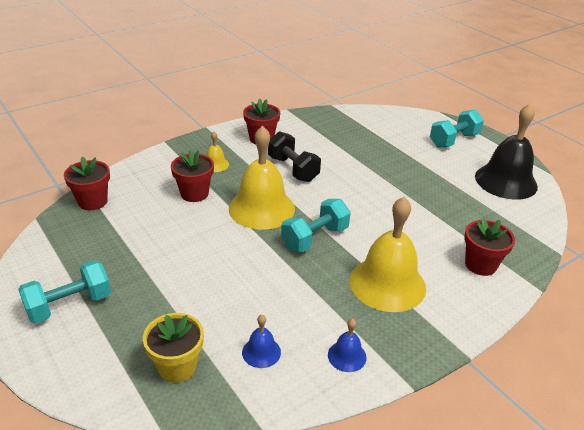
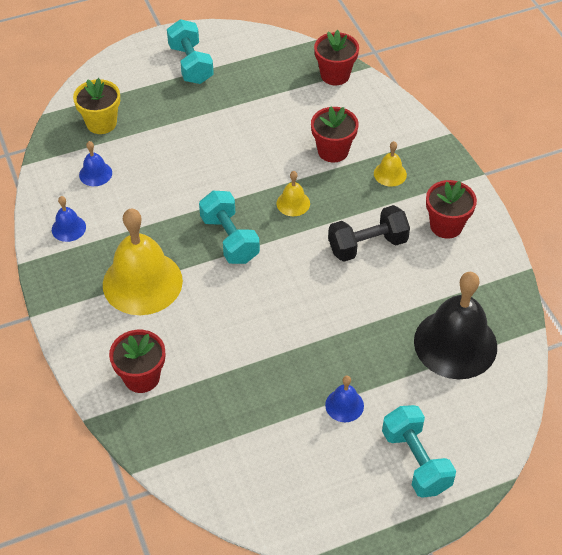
camera: 105 degrees right, 15 degrees up
(261, 208) = (293, 203): yellow bell -> yellow bell, size x0.45
(434, 167) = (344, 405): none -> blue bell
(506, 181) = (294, 484): black bell -> black bell (455, 343)

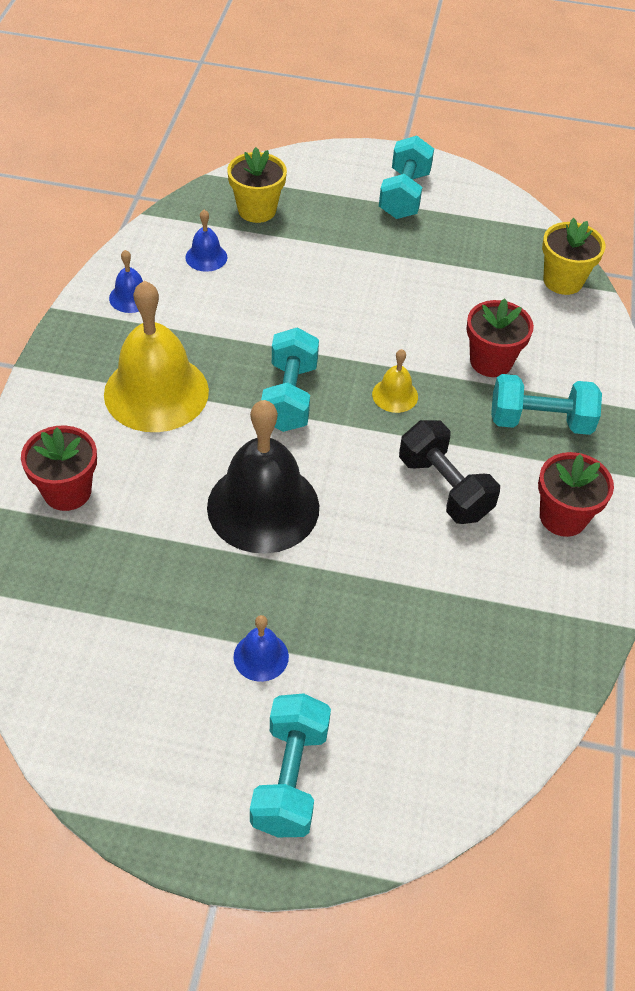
camera: 30 degrees right, 0 degrees up
(335, 75) = (563, 281): red flower pot -> yellow flower pot
(367, 245) = (444, 488): black dumbbell -> black dumbbell turned 45 degrees clockwise
(390, 174) = (540, 421): yellow bell -> turquoise dumbbell
(455, 343) = (459, 664): black bell -> black bell (263, 506)

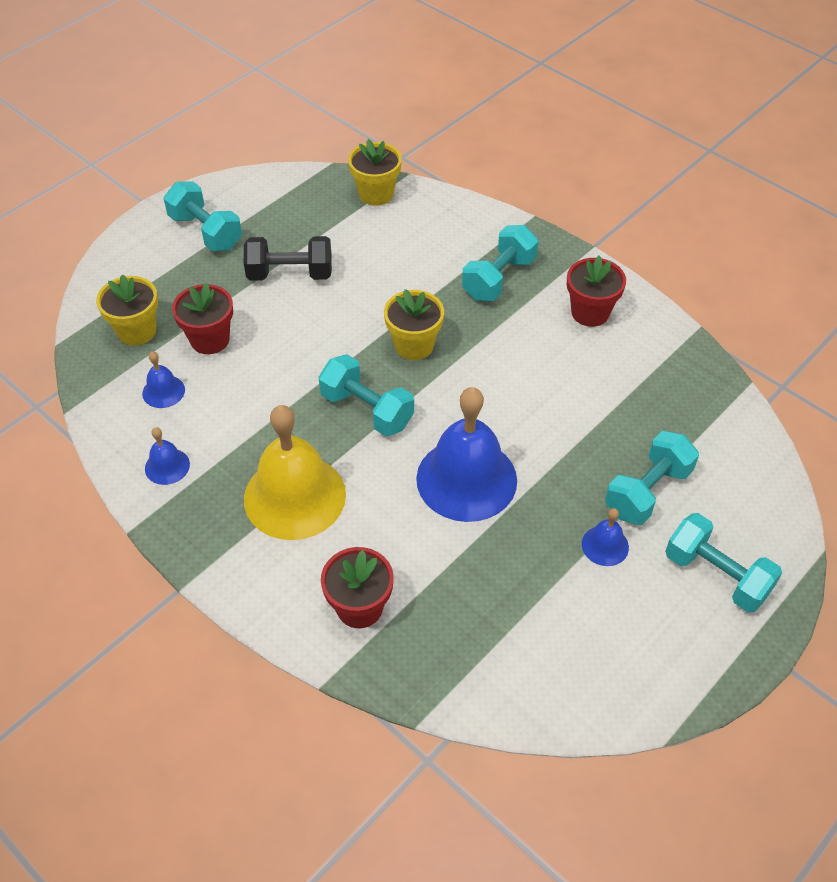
camera: 55 degrees left, 0 degrees up
(263, 506) = (466, 479): black bell -> blue bell
(357, 668) = (648, 491): none -> turquoise dumbbell
(395, 395) = (414, 345): yellow bell -> yellow flower pot
(444, 488) = (522, 362): black dumbbell -> black dumbbell (290, 274)
(491, 361) = (423, 274): red flower pot -> red flower pot (210, 339)

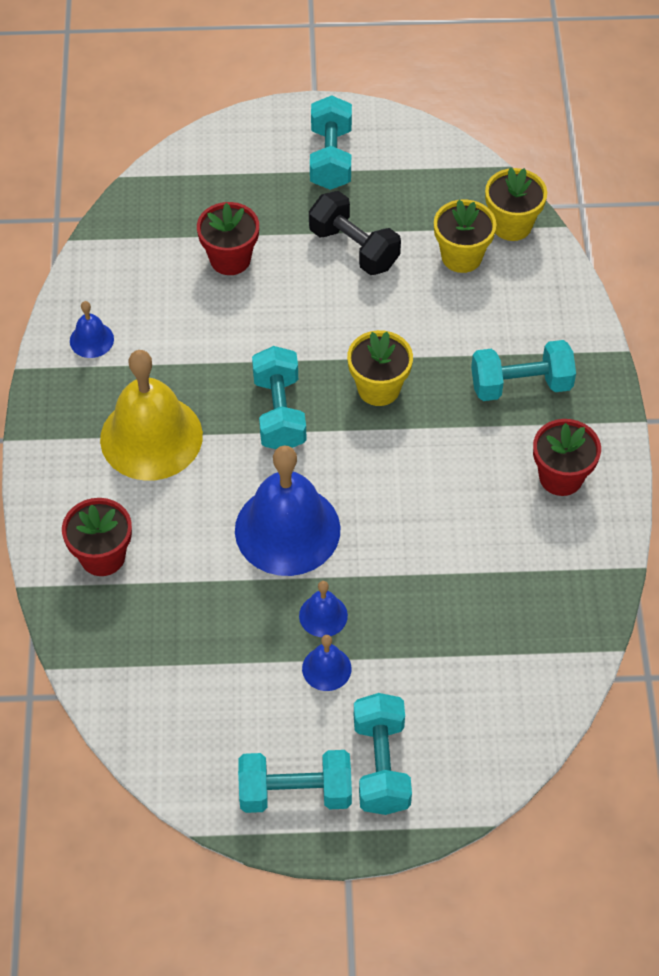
camera: 45 degrees right, 5 degrees up
(137, 331) = (185, 210): yellow flower pot -> yellow flower pot (461, 256)
(163, 391) = (151, 277): blue bell -> blue bell (323, 615)
(648, 491) = (412, 659): turquoise dumbbell -> turquoise dumbbell (295, 792)

